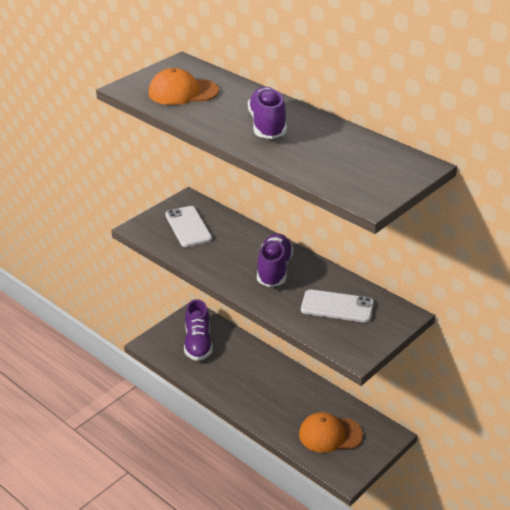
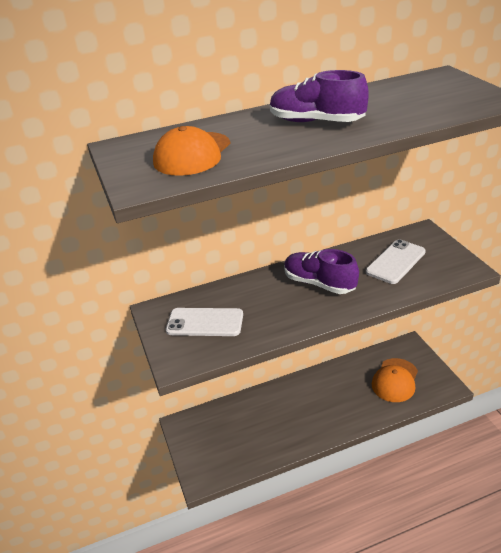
camera: 60 degrees left, 0 degrees up
(198, 343) = (227, 435): purple shoe -> none

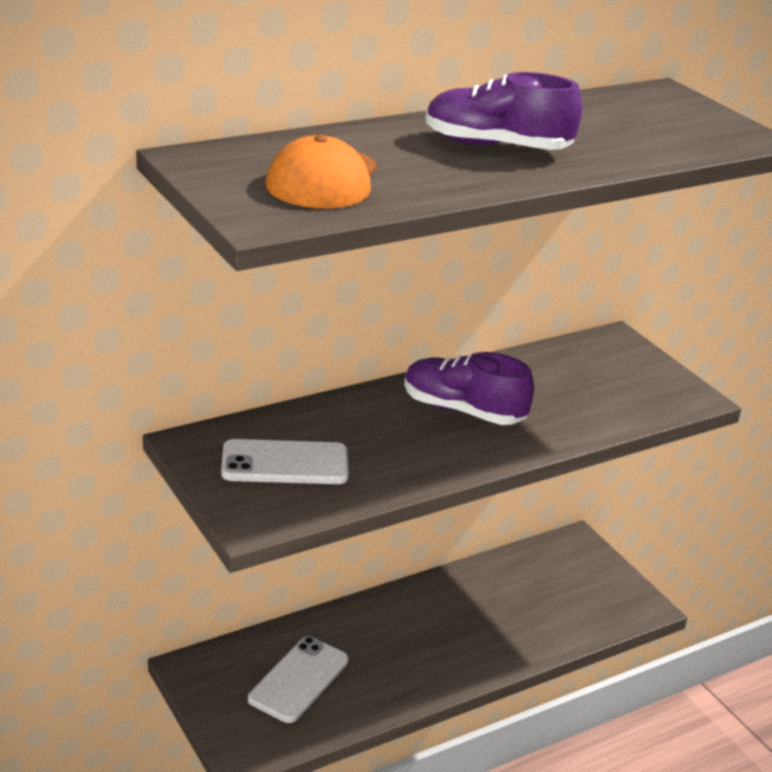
camera: 15 degrees left, 5 degrees down
(395, 262) = (579, 383): white phone -> white phone (298, 680)
(395, 380) = (559, 597): orange cap -> none

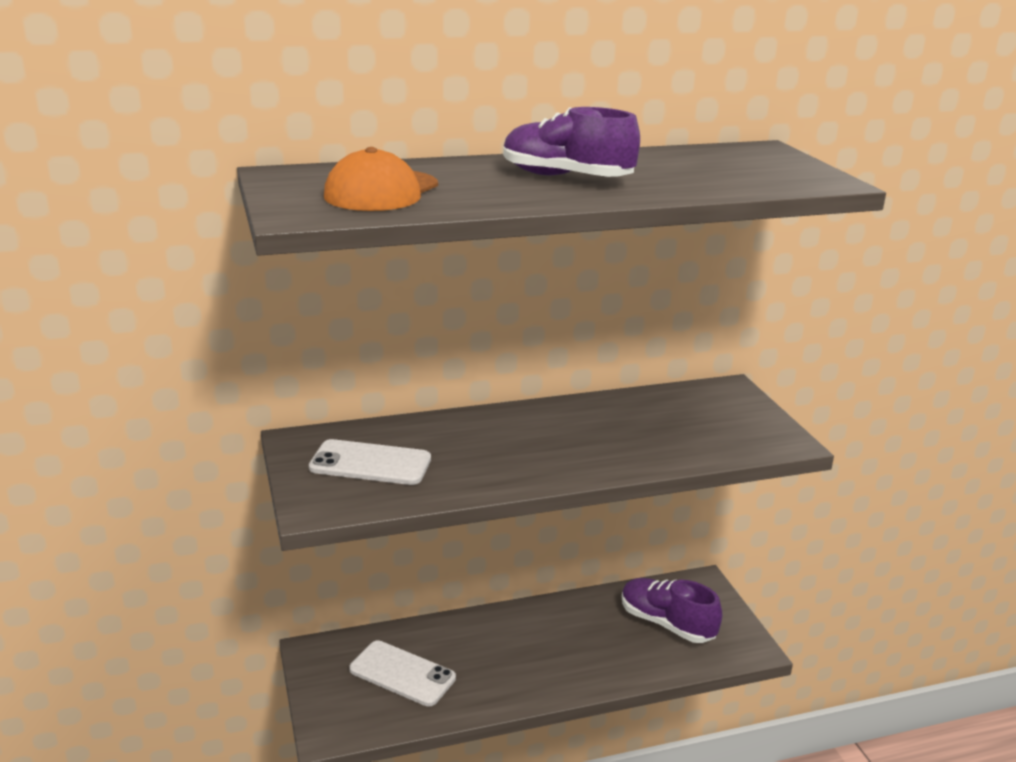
camera: 15 degrees right, 5 degrees down
(298, 680) = (402, 674): white phone -> white phone turned 75 degrees clockwise
(463, 410) = (556, 435): purple shoe -> purple shoe (667, 624)

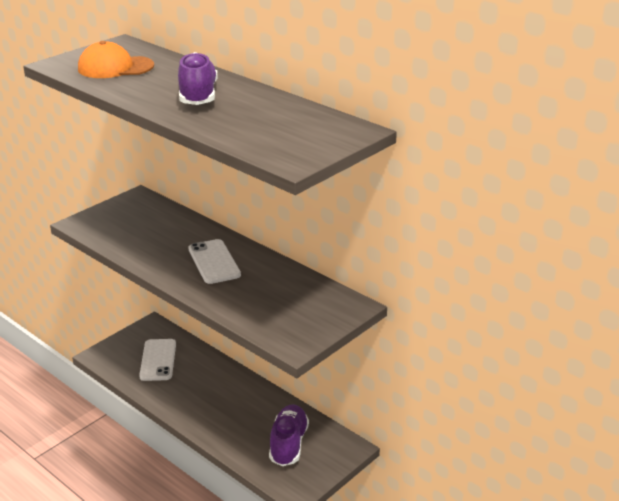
camera: 60 degrees right, 5 degrees up
(370, 464) = (133, 222): white phone -> white phone (214, 262)

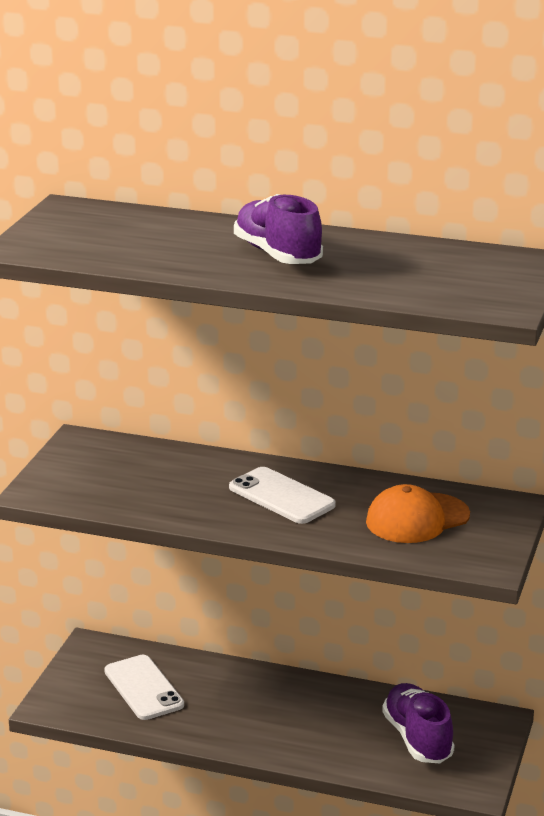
camera: 25 degrees left, 5 degrees down
(115, 67) = (111, 239): orange cap -> orange cap (417, 519)

